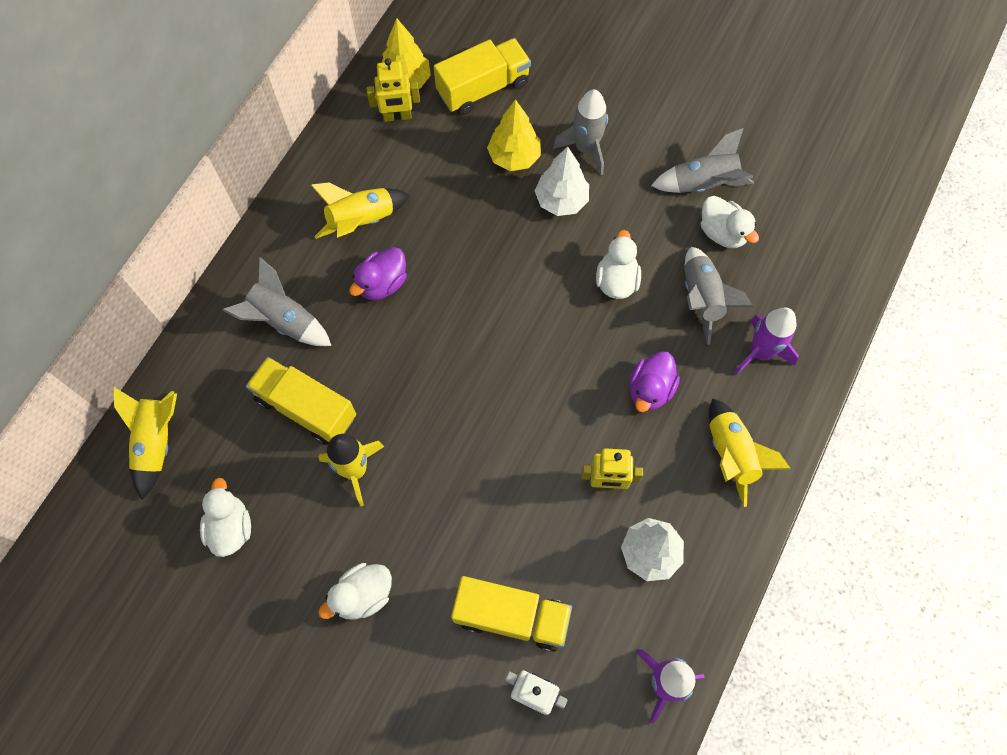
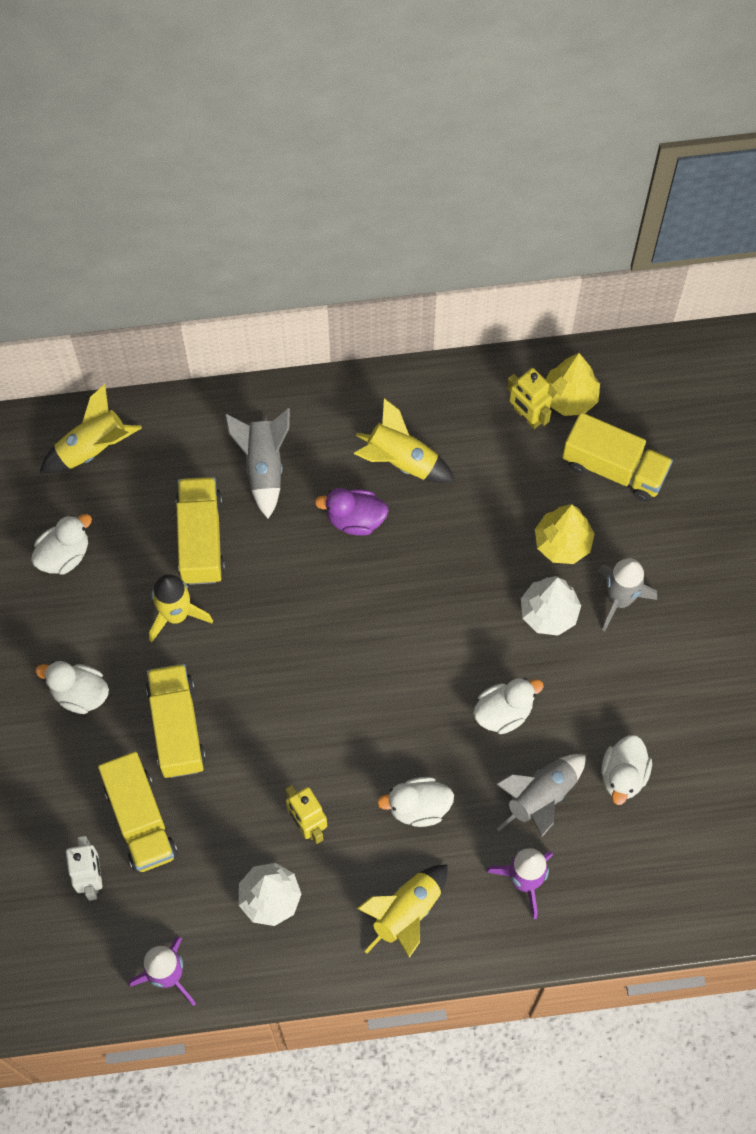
camera: 55 degrees right, 0 degrees up
(452, 533) = (177, 727): none -> yellow truck
(650, 390) = (418, 807): purple duck -> white duck
(703, 183) = (663, 727): grey rocket -> none

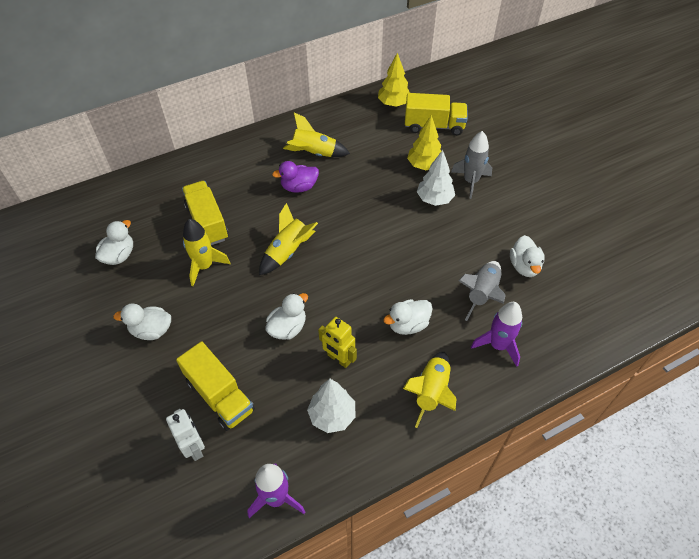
camera: 20 degrees left, 15 degrees down
(92, 447) = (123, 197): yellow rocket -> yellow rocket (288, 252)
(177, 727) = (227, 329): yellow truck -> none
(263, 466) = (233, 177): grey rocket -> none
(503, 712) = (434, 256): white duck -> white duck (288, 328)
(527, 416) = (375, 117): yellow robot -> none

